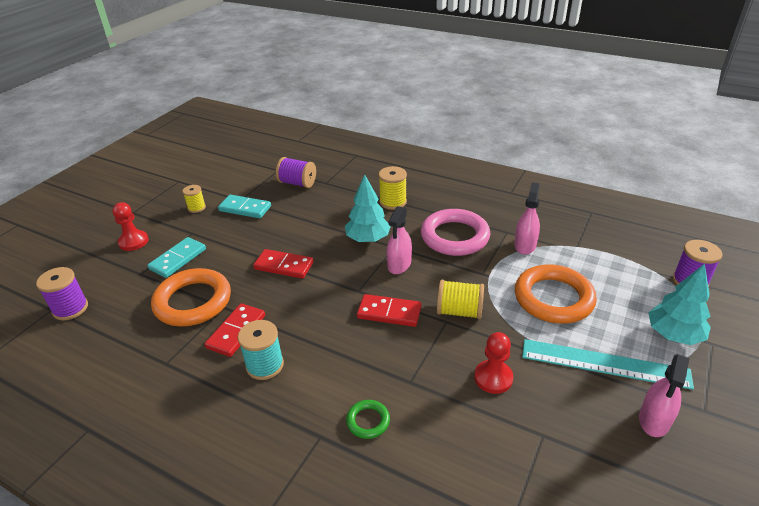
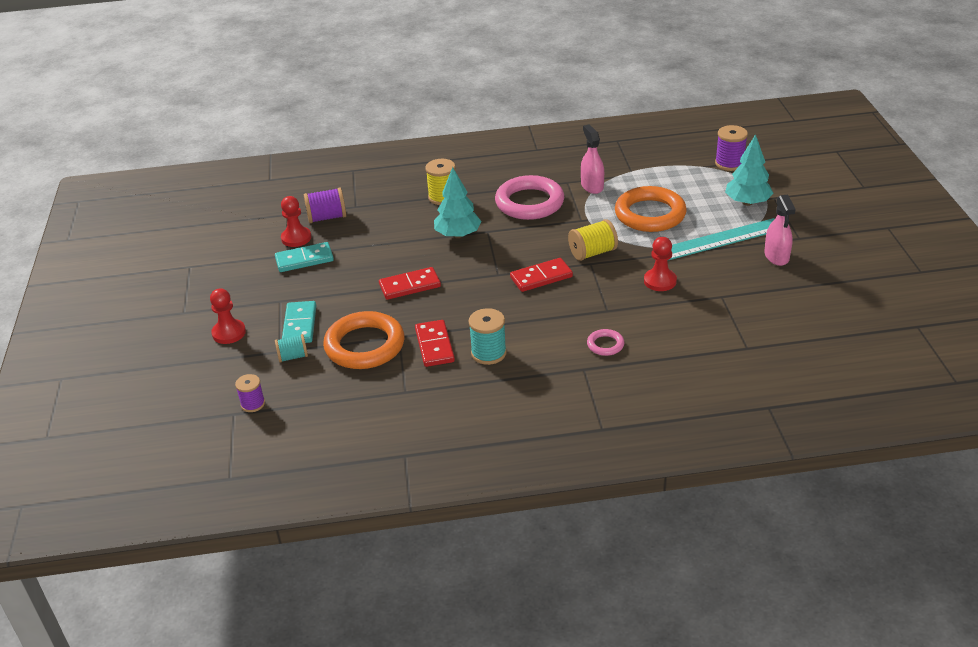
camera: 35 degrees left, 0 degrees up
(70, 308) = (253, 404): purple spool -> purple spool, size x0.66
(141, 283) = (293, 357): none -> turquoise spool
(196, 208) = (251, 280): yellow spool -> none
(260, 190) = (296, 238): none -> red pawn
(368, 421) = (605, 345): green ring -> pink ring
(399, 264) = (508, 242): pink spray bottle -> none

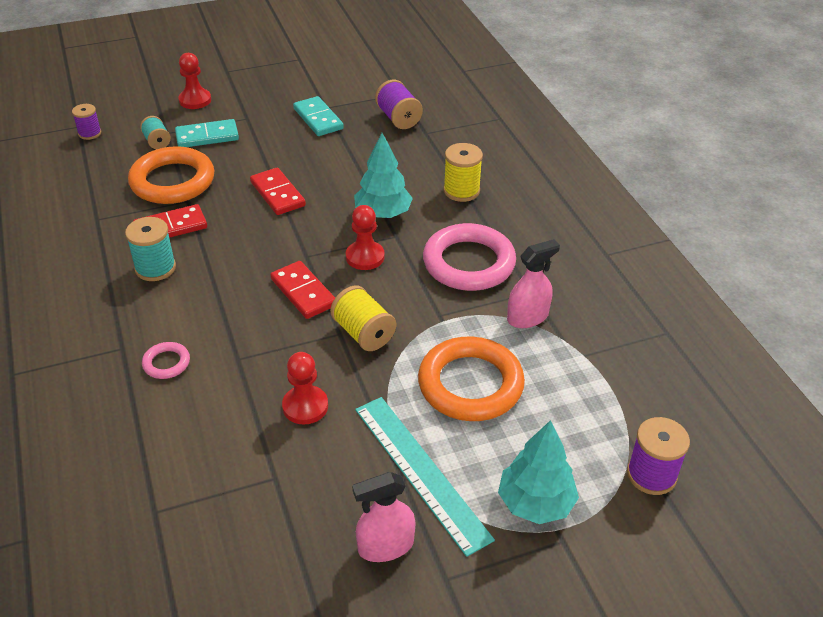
camera: 75 degrees right, 5 degrees up
(296, 238) = (356, 107): red pawn -> red pawn (365, 257)

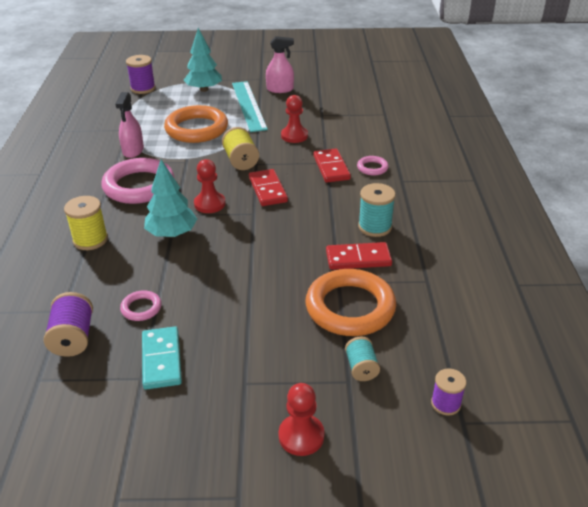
camera: 160 degrees left, 5 degrees down
(207, 136) = (300, 363): turquoise domino -> none
(277, 194) = (252, 271): red domino -> red domino (331, 168)
(361, 146) = (141, 308): none -> pink ring
(527, 317) = (133, 150): pink spray bottle -> pink spray bottle turned 75 degrees counterclockwise

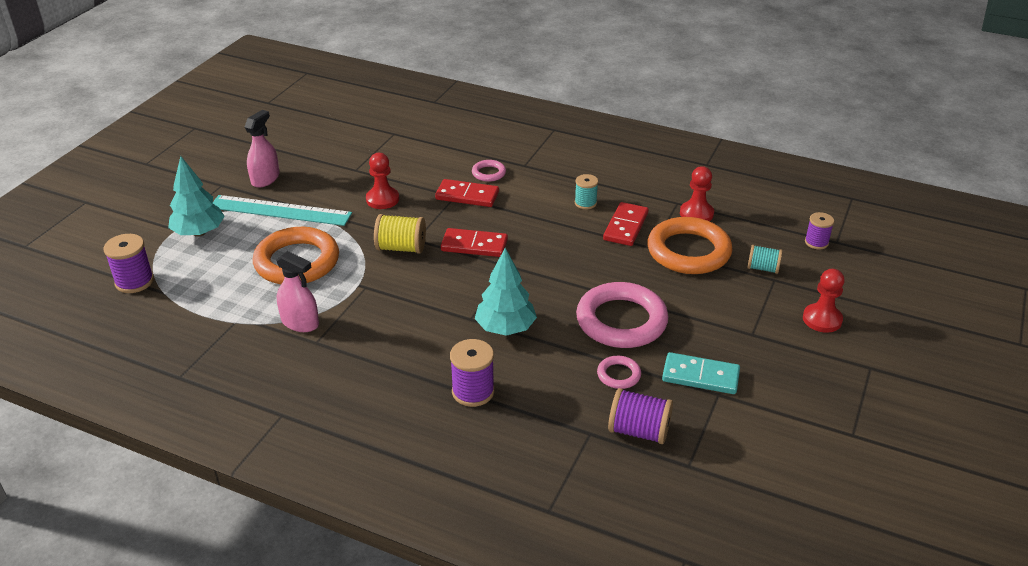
camera: 65 degrees left, 0 degrees up
(90, 240) = (473, 392): yellow spool -> purple spool
(139, 186) = (388, 333): pink ring -> pink ring (621, 321)
(209, 204) = (469, 290): red pawn -> red pawn (696, 214)
(375, 227) = (585, 203): turquoise spool -> turquoise spool, size x0.66

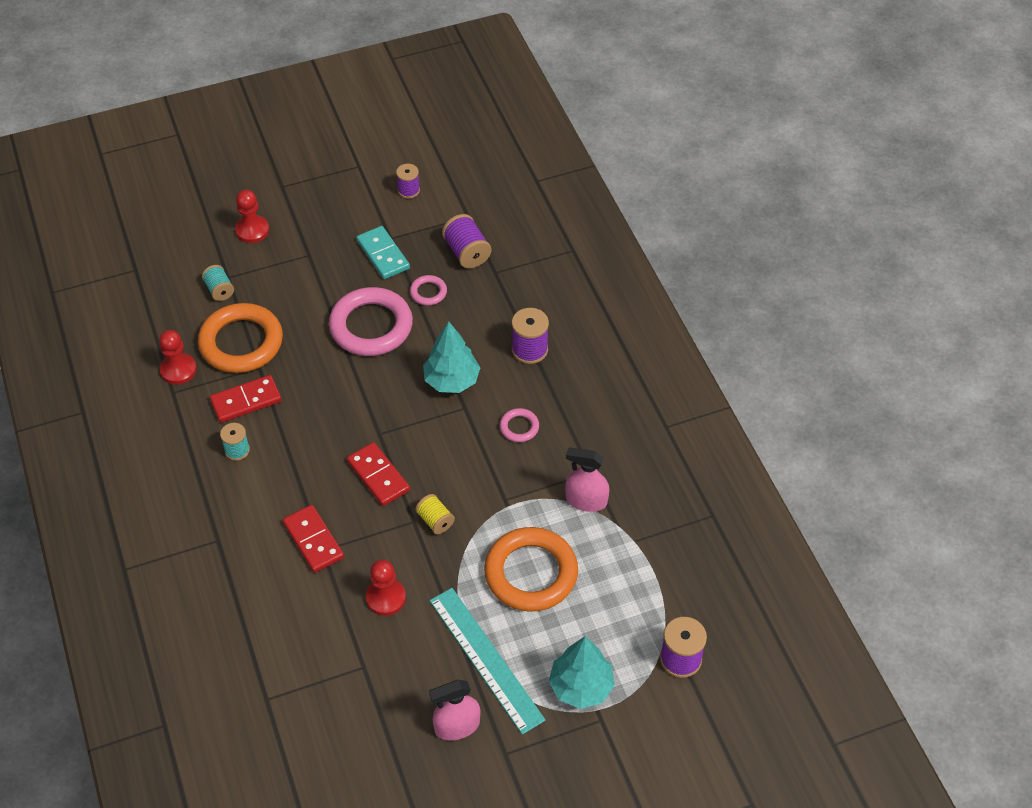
camera: 135 degrees left, 15 degrees up
(300, 322) = (586, 500): pink spray bottle -> pink spray bottle turned 60 degrees counterclockwise
(401, 248) = (435, 521): yellow spool -> yellow spool, size x0.66
(488, 173) = (260, 555): pink ring -> pink ring (519, 427)
(816, 242) = (149, 279): purple spool -> purple spool (408, 190)

